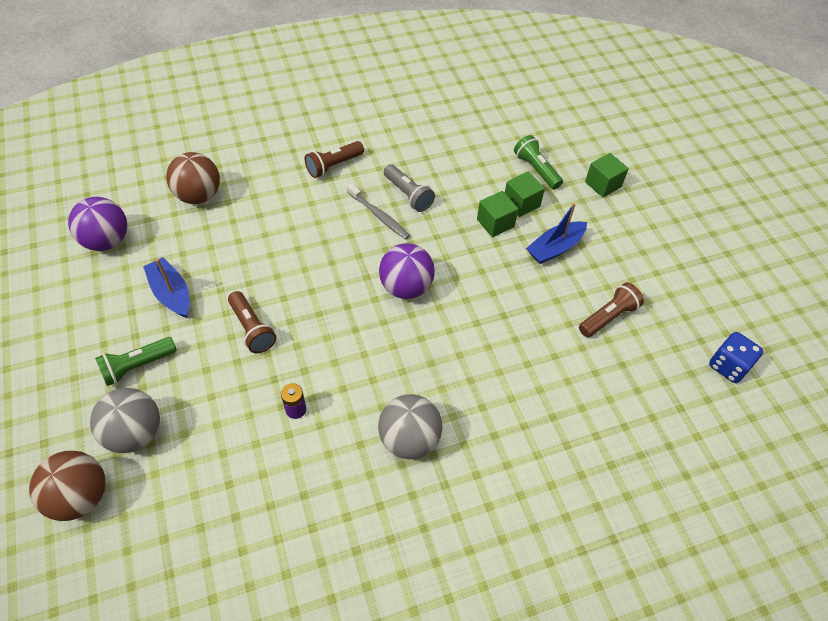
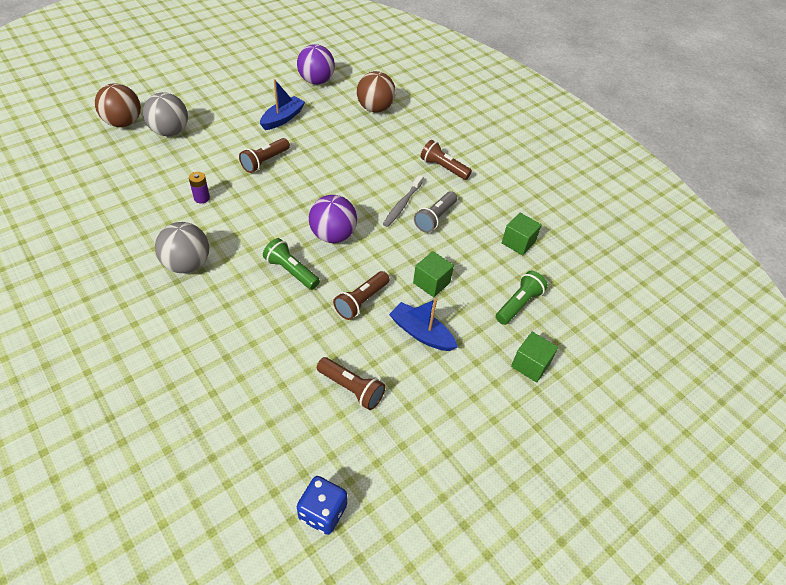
camera: 70 degrees right, 5 degrees down
(137, 366) = (220, 119): green flashlight -> green flashlight (291, 271)
(505, 284) = (361, 301): none -> brown flashlight
(521, 203) = (466, 299): green cube -> green cube (518, 242)

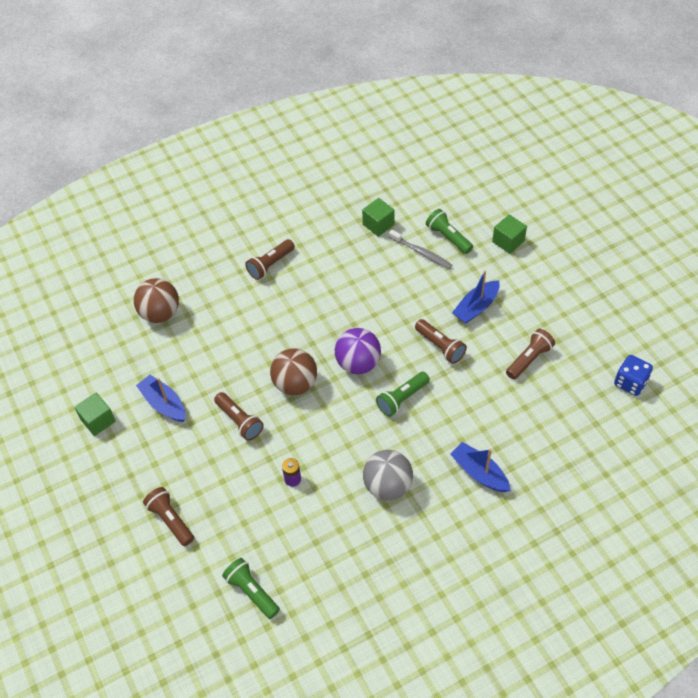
camera: 75 degrees left, 5 degrees up
(93, 181) = (252, 591): none -> green flashlight
(123, 123) = (144, 574): brown ball -> brown ball (295, 384)
(170, 132) = (170, 520): grey ball -> brown flashlight
(195, 340) = (479, 473): none -> blue boat
(316, 81) = (94, 368): purple ball -> none
(402, 205) = (321, 304): grey toothbrush -> grey toothbrush (421, 253)
(431, 283) = (421, 293): green cube -> green cube (98, 420)
(435, 218) = (341, 281): grey flashlight -> none

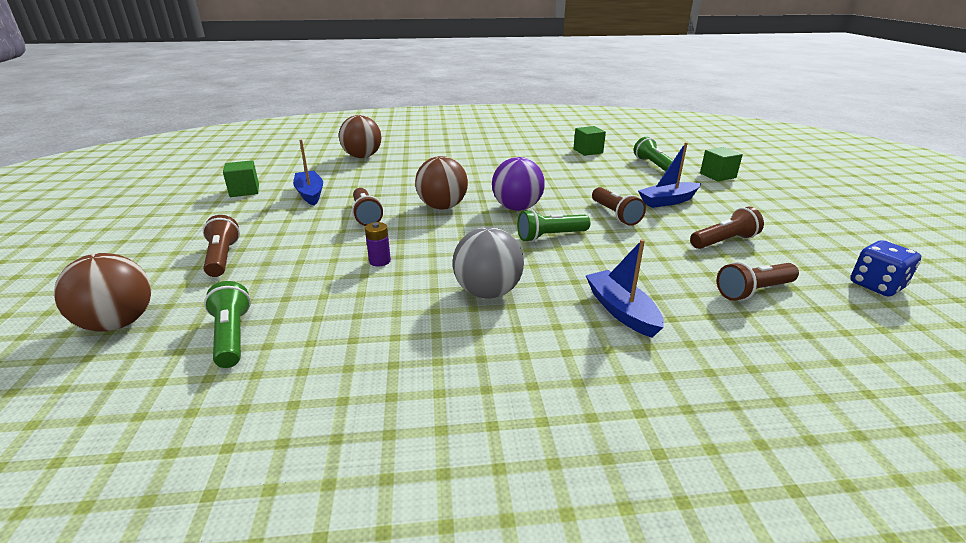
camera: 20 degrees right, 25 degrees down
(166, 611) = (119, 323): none -> brown ball
(270, 265) = (476, 152): brown flashlight -> brown flashlight (753, 291)
(421, 253) = (622, 168): grey toothbrush -> none

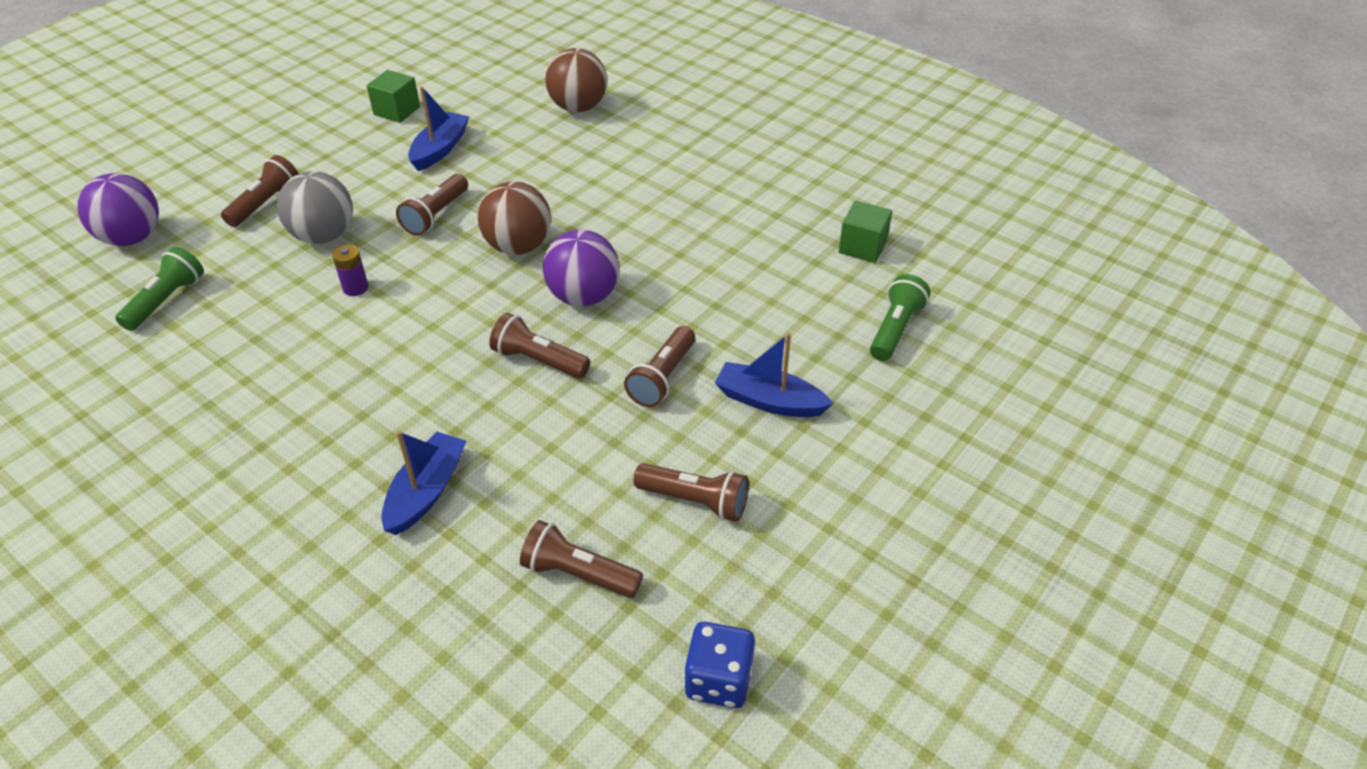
camera: 45 degrees right, 15 degrees up
(119, 323) = (132, 238): brown ball -> purple ball
(488, 292) = (370, 387): grey ball -> grey ball (324, 236)
(550, 236) = (538, 360): green flashlight -> brown flashlight
(717, 175) = (943, 406): green cube -> none

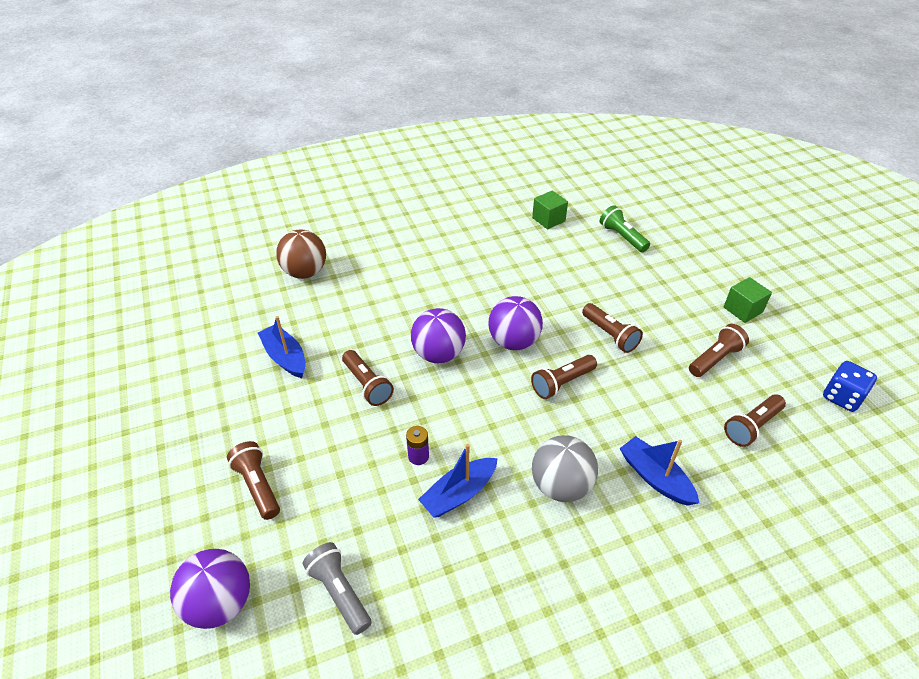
camera: 60 degrees left, 0 degrees up
(166, 300) = (339, 592): green flashlight -> grey flashlight
(324, 236) = (337, 458): grey ball -> grey ball (561, 486)
(397, 111) = (206, 366): green cube -> green cube (743, 310)
(518, 246) = (438, 354): brown ball -> purple ball
(769, 401) = (652, 302): blue boat -> blue boat (459, 494)

